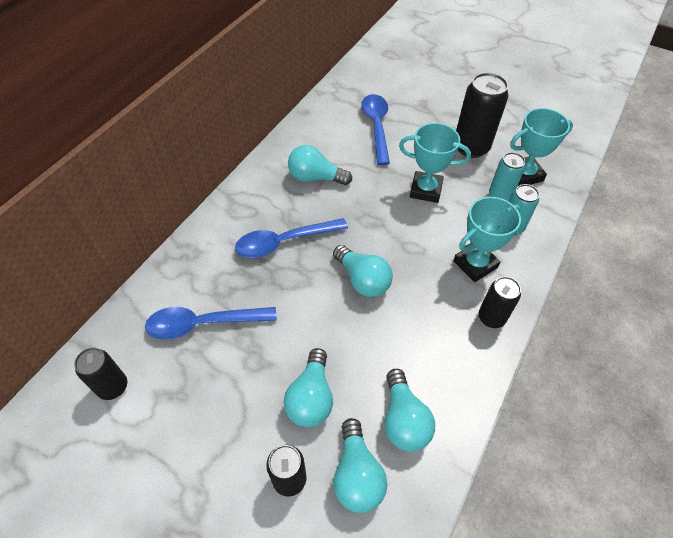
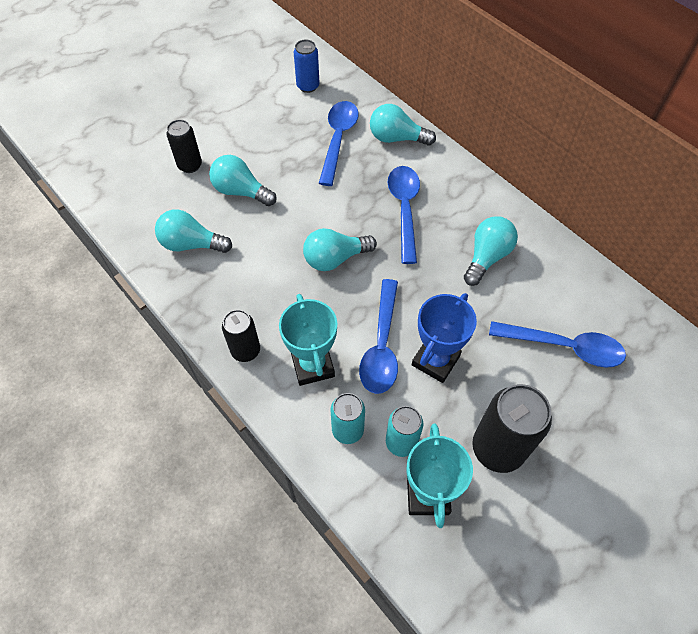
camera: 110 degrees right, 5 degrees up
(113, 387) = (308, 86): black can -> blue can
(357, 474) = (170, 203): turquoise light bulb -> turquoise light bulb (397, 138)
(425, 190) = (435, 360): turquoise trophy -> blue trophy
(431, 224) = (381, 345): none -> blue spoon

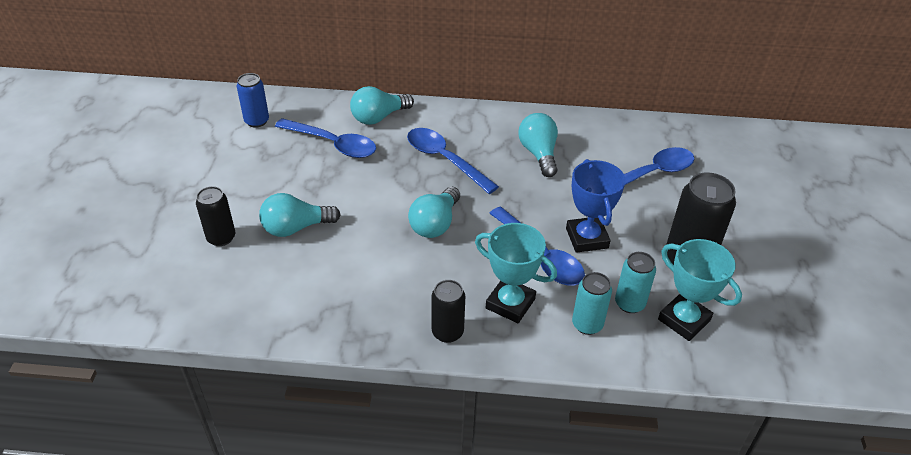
camera: 45 degrees left, 15 degrees down
(191, 244) = (301, 293): turquoise light bulb -> none
(338, 140) = (333, 144): blue spoon -> blue spoon turned 150 degrees clockwise

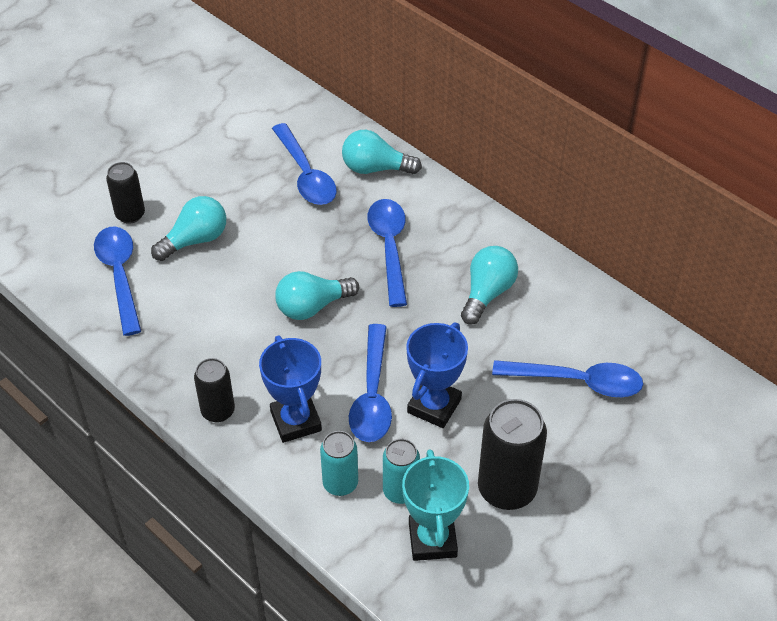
camera: 40 degrees right, 5 degrees up
(257, 121) = (264, 114): blue can -> none
(261, 285) = (120, 276): none -> blue spoon
(296, 228) = (195, 240): turquoise light bulb -> turquoise light bulb turned 120 degrees clockwise
(510, 303) = (296, 421): turquoise trophy -> blue trophy

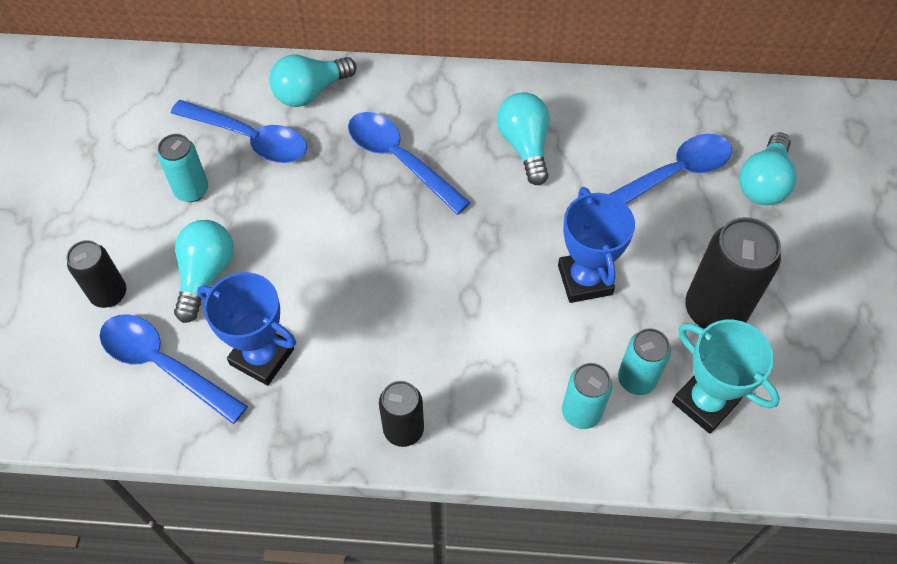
camera: 40 degrees left, 10 degrees up
(238, 184) = (191, 190): none -> turquoise can
(296, 421) = (483, 384): blue trophy -> blue trophy (262, 356)
(312, 306) = (387, 263): turquoise light bulb -> turquoise light bulb (763, 183)
(372, 395) = (524, 308): blue spoon -> none

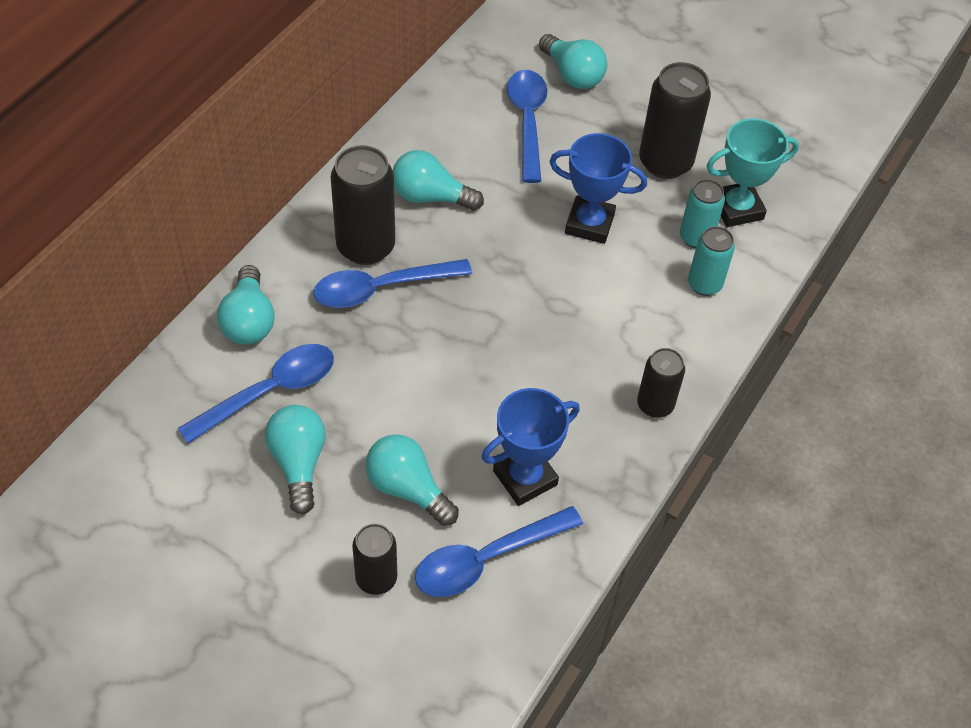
camera: 65 degrees left, 5 degrees down
(191, 190) = (298, 463): turquoise can -> turquoise light bulb
(436, 128) = (365, 246): none -> black can

